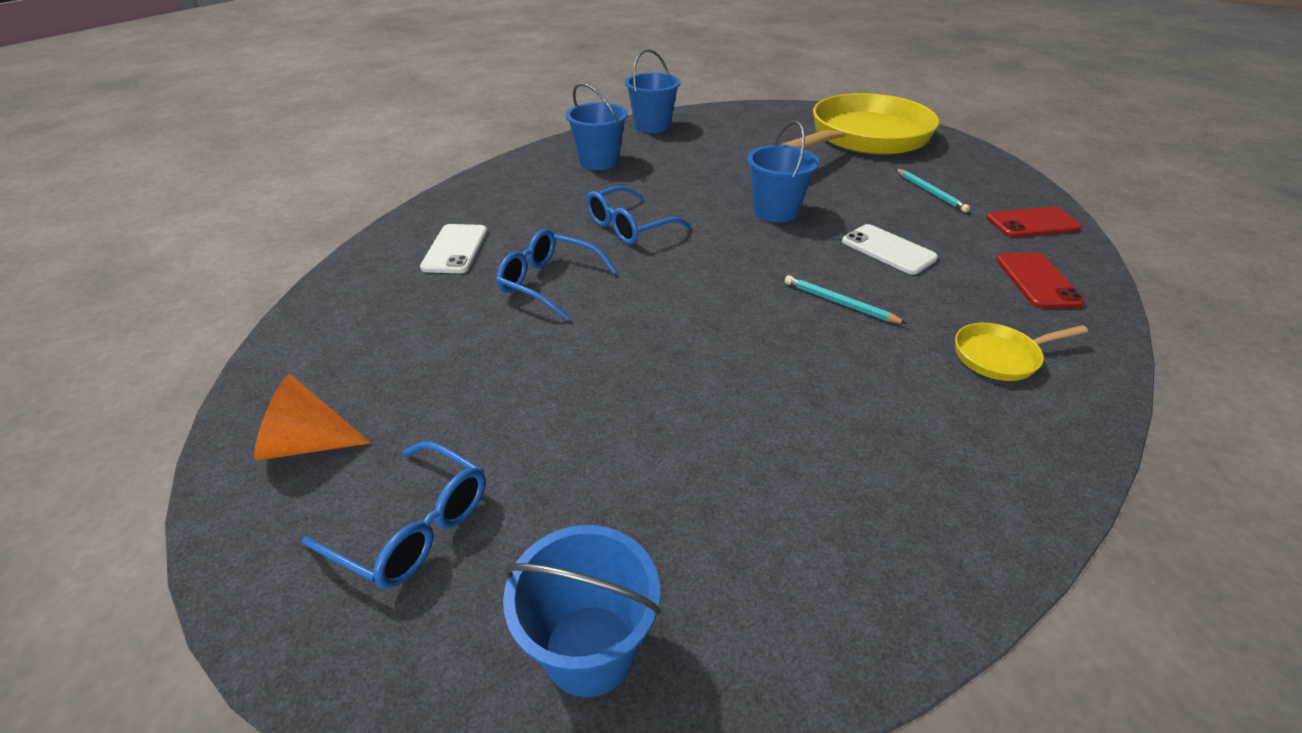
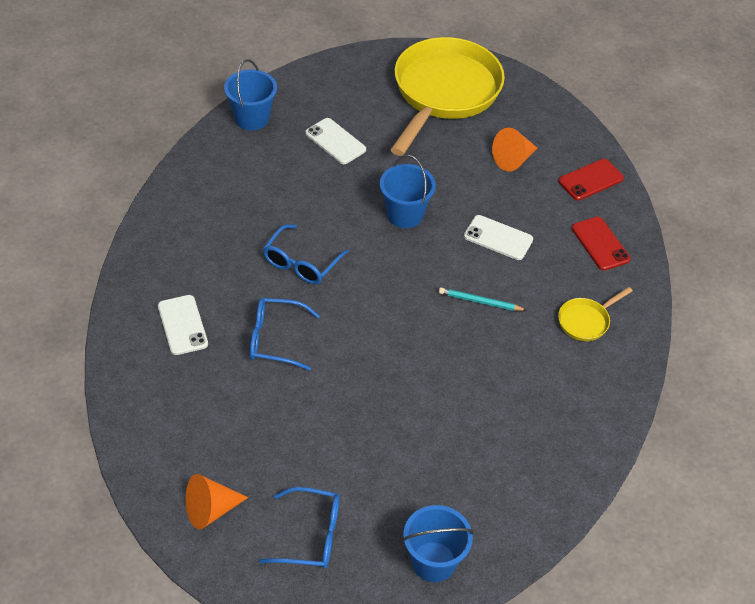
camera: 25 degrees left, 10 degrees up
(599, 161) = (232, 185): blue bucket -> none
(727, 151) = (335, 141): none -> white phone
(930, 192) = (513, 160): turquoise pencil -> orange cone

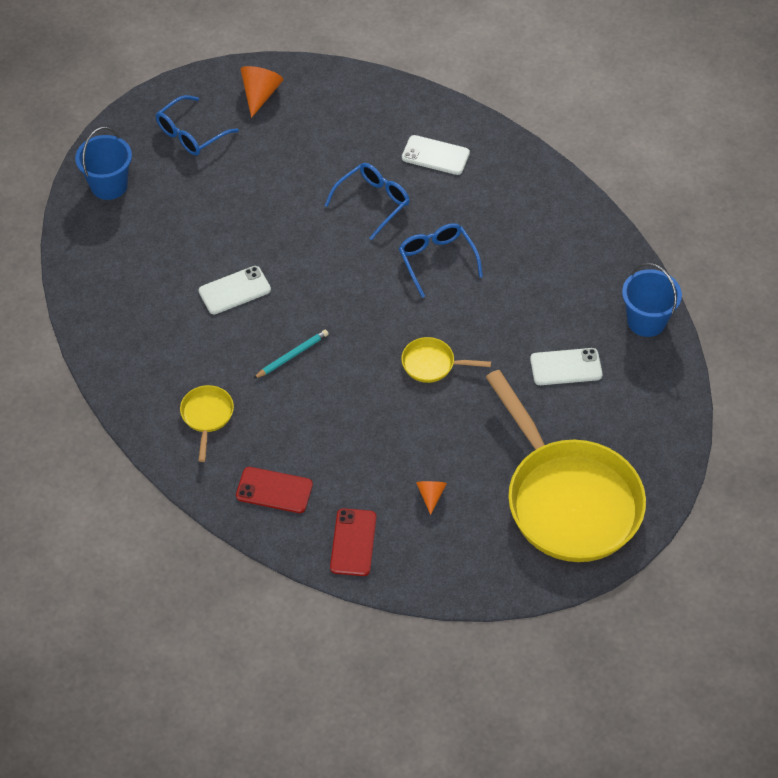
camera: 130 degrees right, 5 degrees up
(405, 214) = (432, 364): blue bucket -> yellow pan
(498, 238) = (347, 416): white phone -> white phone (234, 290)
(513, 160) = (431, 495): orange cone -> orange cone, size x0.61

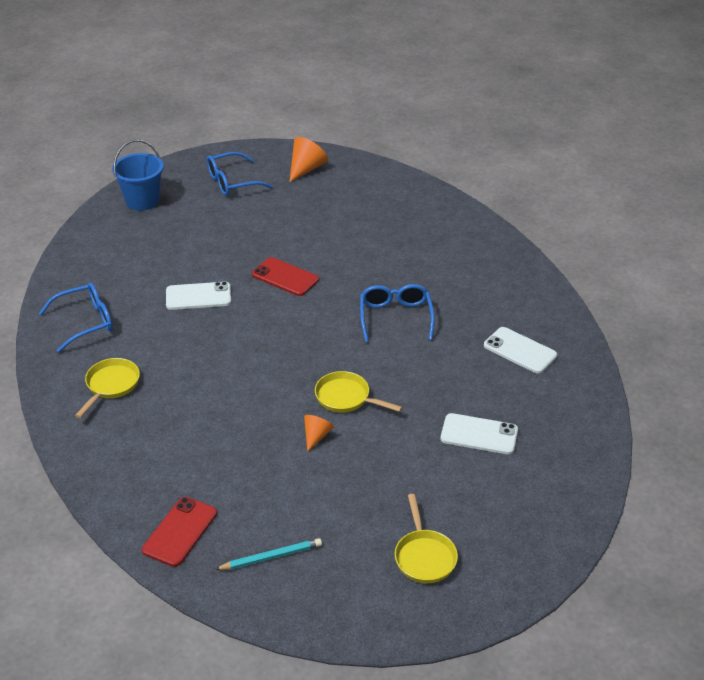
camera: 20 degrees right, 15 degrees down
(274, 490) = (132, 463): red phone -> red phone (285, 277)
(292, 355) = (218, 358): turquoise pencil -> turquoise pencil (271, 557)
(373, 202) = (360, 261): blue glasses -> blue glasses (86, 322)
(431, 495) = (282, 511): orange cone -> orange cone (316, 436)
(435, 155) = (436, 241): white phone -> white phone (520, 350)
(568, 500) = (424, 556): yellow pan -> yellow pan, size x0.41
(646, 321) = (581, 416): blue bucket -> none

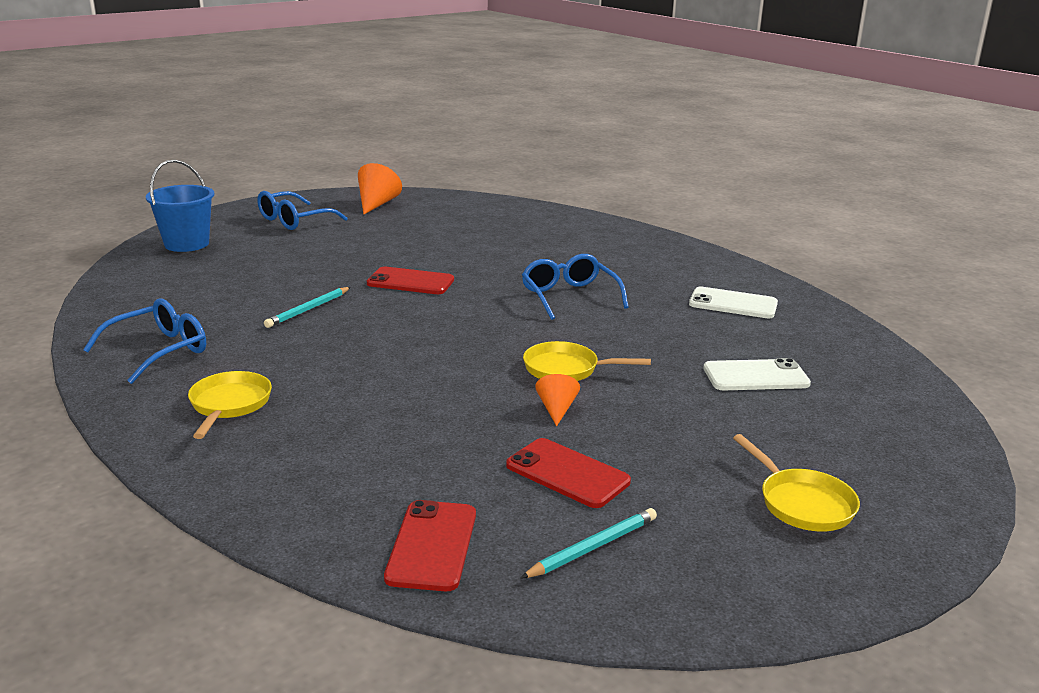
camera: 20 degrees left, 15 degrees down
(198, 296) = (308, 309): white phone -> turquoise pencil
(290, 495) = (567, 473): none -> red phone

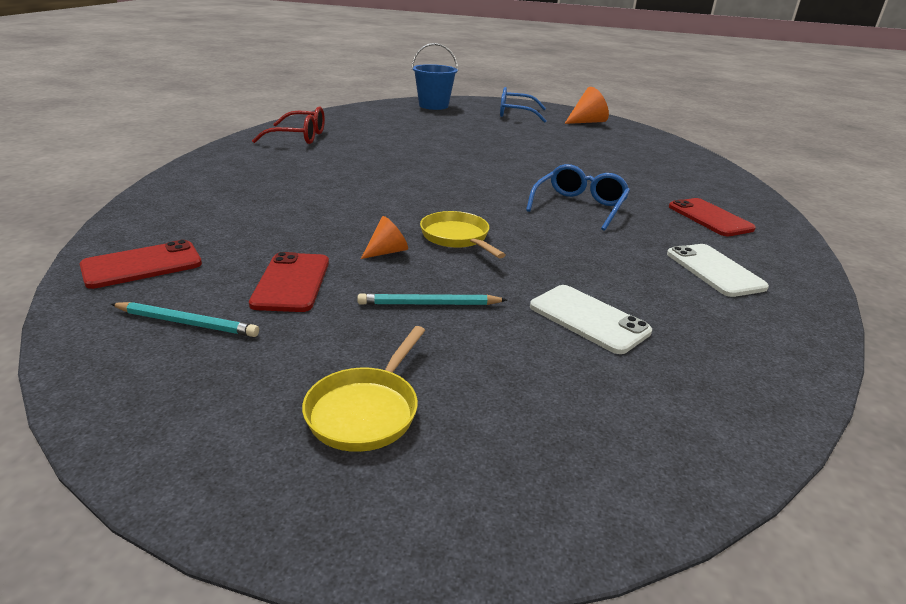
camera: 50 degrees right, 5 degrees up
(159, 351) = (299, 137): blue glasses -> red glasses
(229, 405) = (259, 167): yellow pan -> none
(308, 309) = (406, 149): turquoise pencil -> turquoise pencil (429, 304)
(410, 282) = (497, 159): red phone -> red phone (710, 218)

